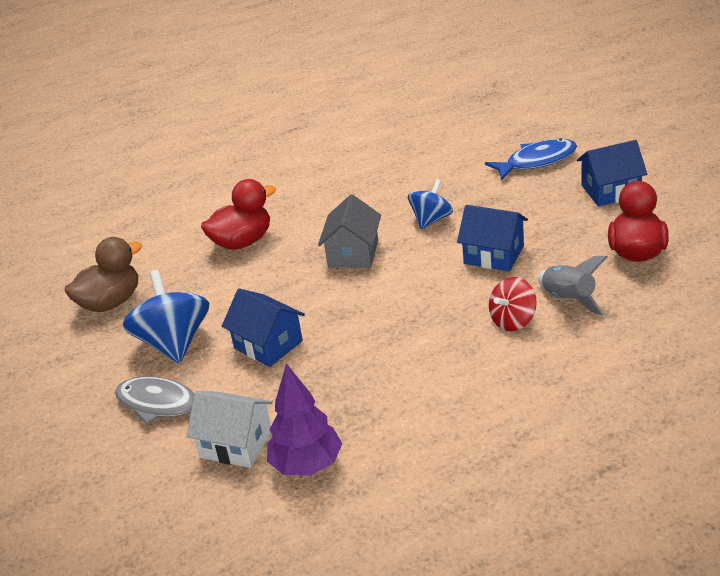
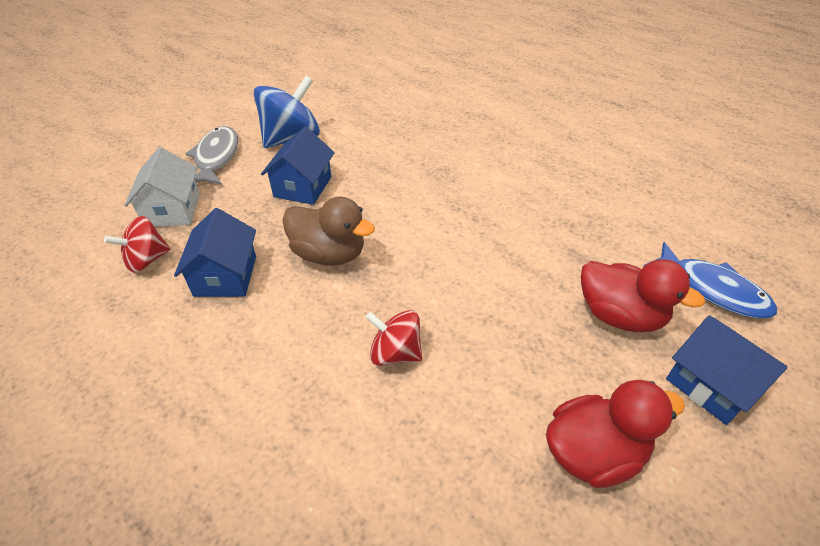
camera: 60 degrees right, 10 degrees up
(111, 302) = (330, 95): brown duck -> brown duck (329, 254)
(242, 242) = (435, 129): red duck -> red duck (619, 315)
(307, 465) = (147, 260): purple tree -> red spinning top
(353, 253) = (452, 196): grey house -> none
(431, 219) = (538, 233): blue spinning top -> none
(494, 255) = (506, 301): blue house -> blue house (225, 276)
(568, 300) = (455, 398): grey rocket -> none

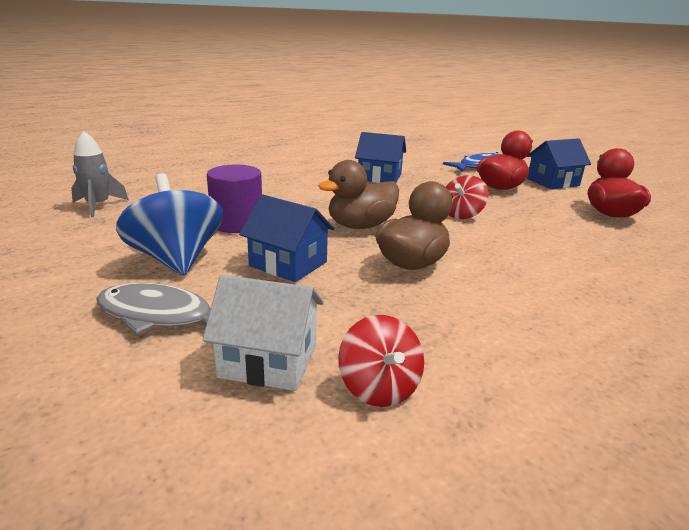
camera: 75 degrees left, 20 degrees down
(225, 276) = (430, 324): blue house -> blue house (379, 177)
(367, 78) = (98, 206): none -> grey rocket
(368, 143) = (237, 223): none -> purple cylinder
(395, 352) = (540, 252): red spinning top -> red spinning top (461, 214)
(400, 209) = (360, 226): none -> brown duck

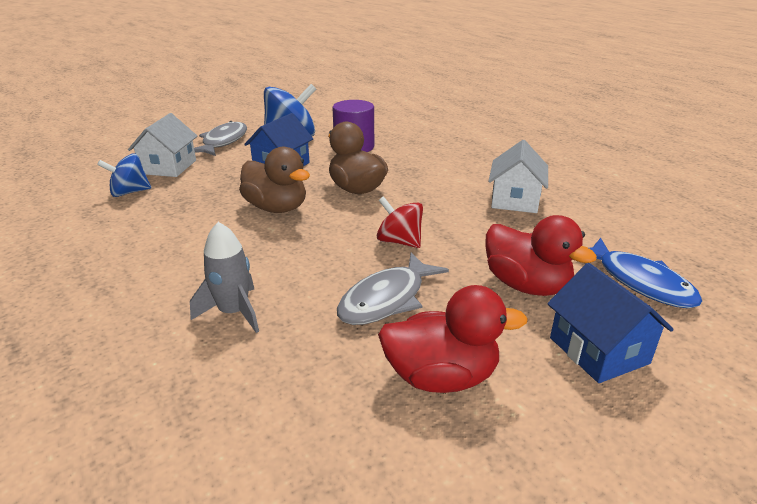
camera: 90 degrees right, 5 degrees up
(98, 206) = (379, 109): grey rocket -> grey rocket (234, 312)
(379, 177) = (515, 200): blue house -> white house
(379, 387) = (129, 192): red spinning top -> blue spinning top
(546, 222) = (386, 299): none -> grey fish

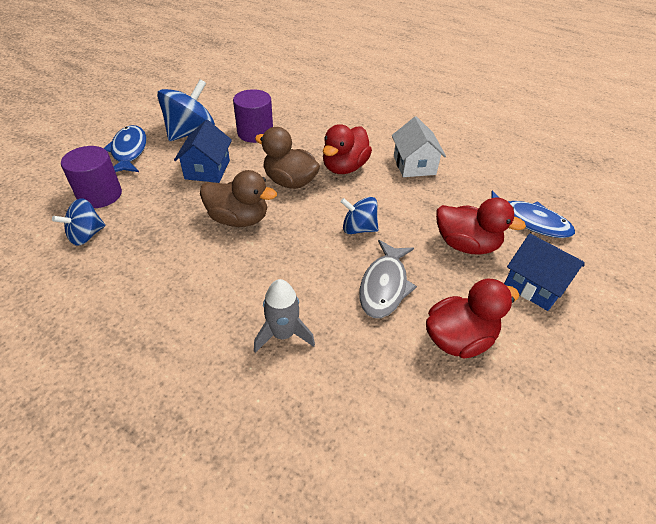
camera: 25 degrees left, 15 degrees up
(168, 167) = (100, 195): white house -> purple cylinder
(223, 142) = (129, 151): grey fish -> blue fish
(399, 241) = (358, 228): red spinning top -> blue spinning top
(427, 188) = (344, 167): none -> red duck

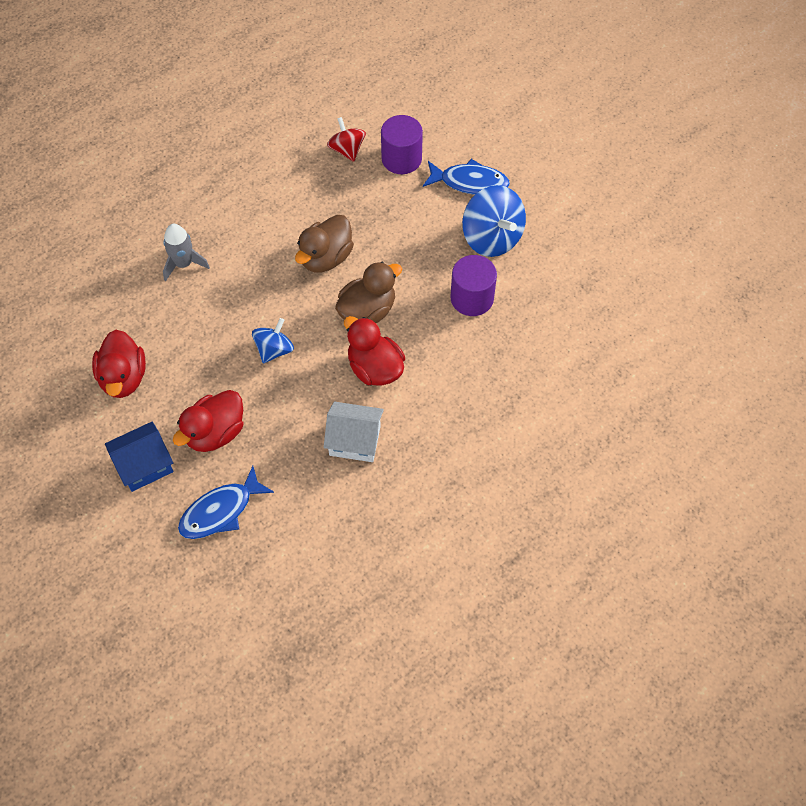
camera: 110 degrees right, 15 degrees up
(86, 235) = (347, 150): blue spinning top -> red spinning top
(207, 169) = (414, 244): blue house -> none
(384, 286) = (198, 346): grey fish -> none

